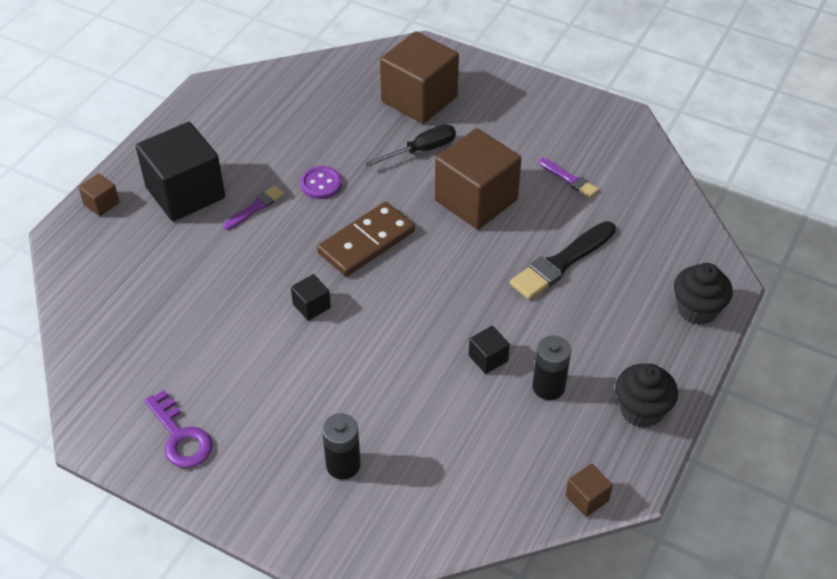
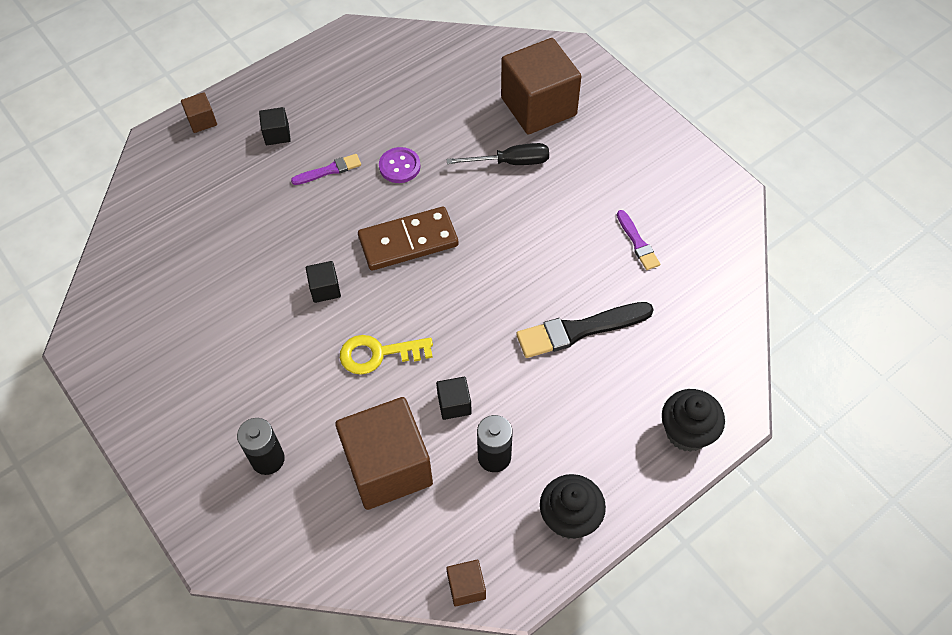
camera: 25 degrees right, 10 degrees up
(180, 436) = (148, 374): purple key -> none
(185, 193) = (277, 134): black cube -> black cube, size x0.43
(394, 342) = (378, 354): none -> yellow key
(476, 200) = (534, 233): brown cube -> brown cube (388, 467)

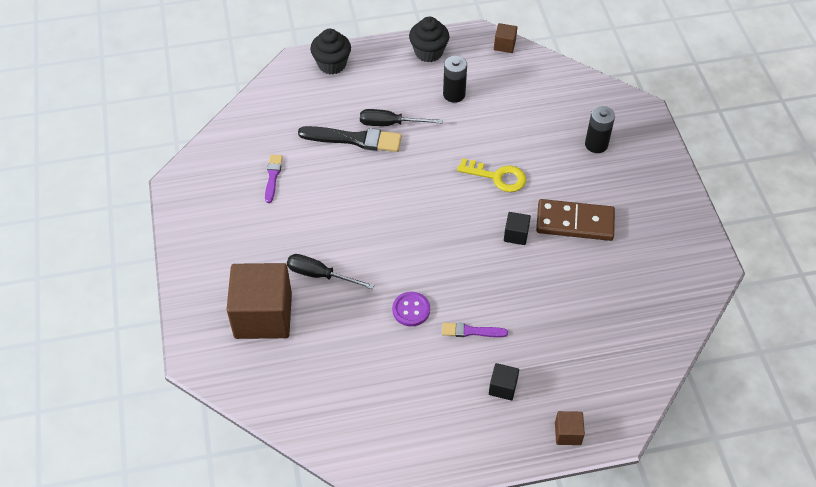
camera: 155 degrees left, 5 degrees down
(388, 467) = (521, 113): brown cube -> none
(408, 241) = (437, 245): brown domino -> brown domino (575, 222)
(454, 404) = (462, 129): black cube -> none
(550, 372) = (390, 124): none -> black screwdriver

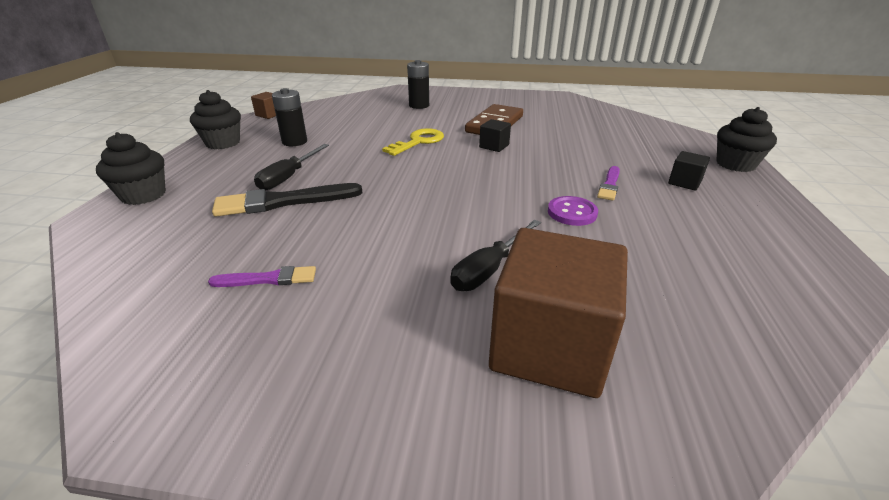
camera: 70 degrees left, 20 degrees down
(273, 176) = (268, 279): purple brush -> purple brush turned 150 degrees clockwise
(354, 139) = (283, 202): black brush -> black brush turned 135 degrees counterclockwise
(567, 433) = (735, 164): brown cube -> black cupcake

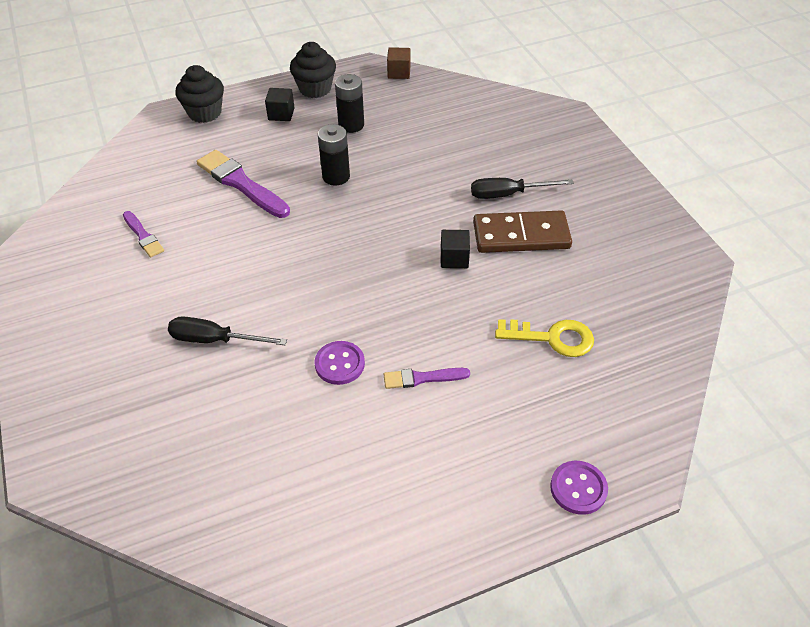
camera: 60 degrees right, 15 degrees up
(283, 202) = (241, 183): black brush -> purple brush
(288, 177) = (281, 162): black screwdriver -> black screwdriver (508, 194)
(418, 142) = (418, 200): yellow key -> yellow key (552, 338)
(419, 105) = (524, 153): black battery -> black battery (336, 176)
(550, 347) = (142, 401): brown cube -> none
(684, 182) = (478, 442): black cube -> black cube (281, 114)
(735, 164) = (578, 488): black cupcake -> purple button

